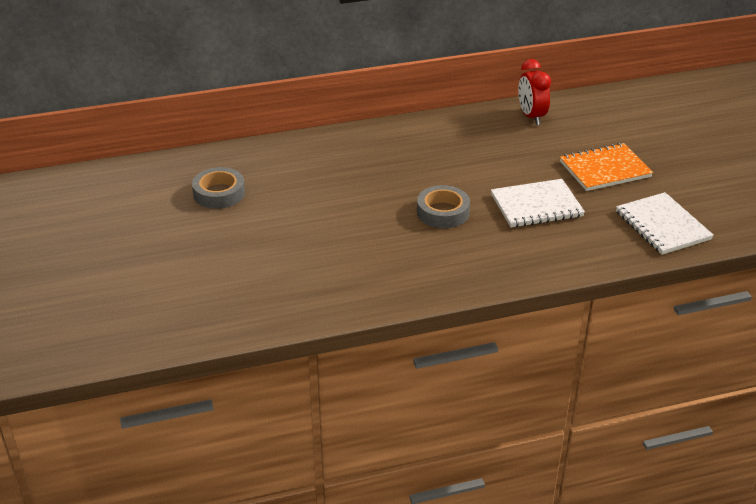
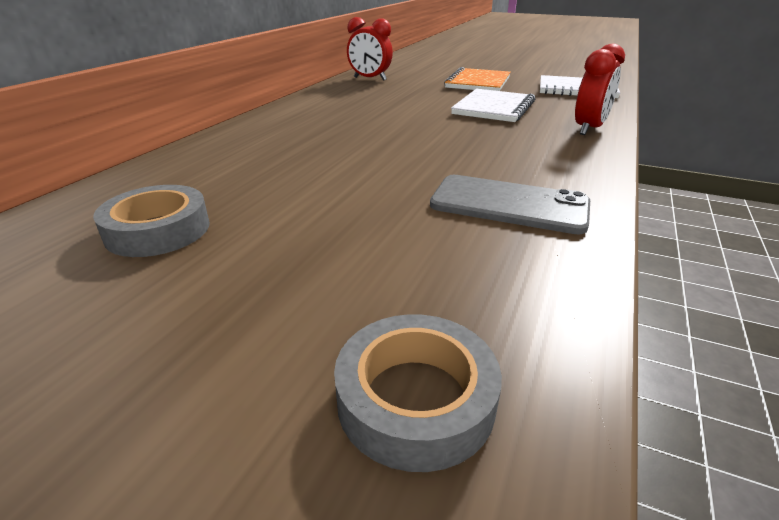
camera: 50 degrees left, 5 degrees down
(362, 274) = (509, 204): none -> grey phone
(443, 212) = (447, 135): grey tape -> grey tape (415, 399)
(543, 264) = (589, 129): none -> red clock

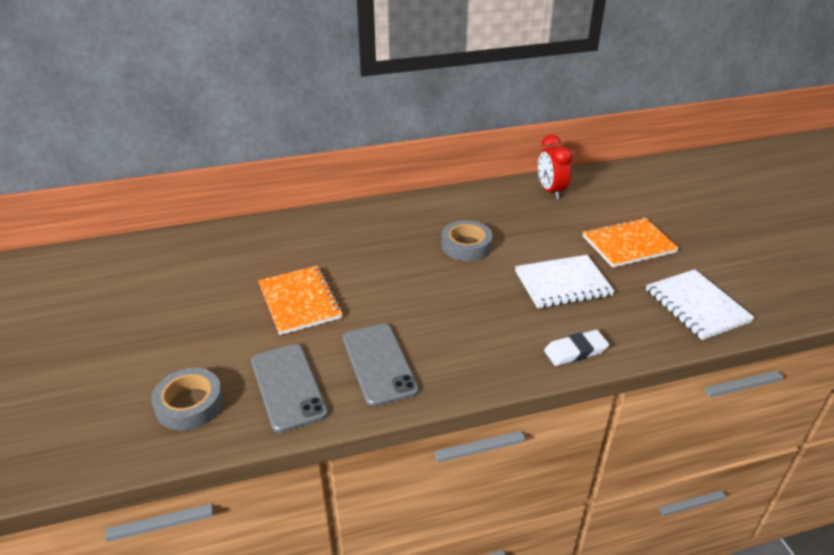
camera: 50 degrees right, 5 degrees up
(158, 230) = (236, 270): grey tape -> grey tape (466, 245)
(317, 210) = (300, 301): none -> orange notebook
(483, 277) = (288, 387): none -> grey phone
(589, 129) = (575, 351): red clock -> white eraser

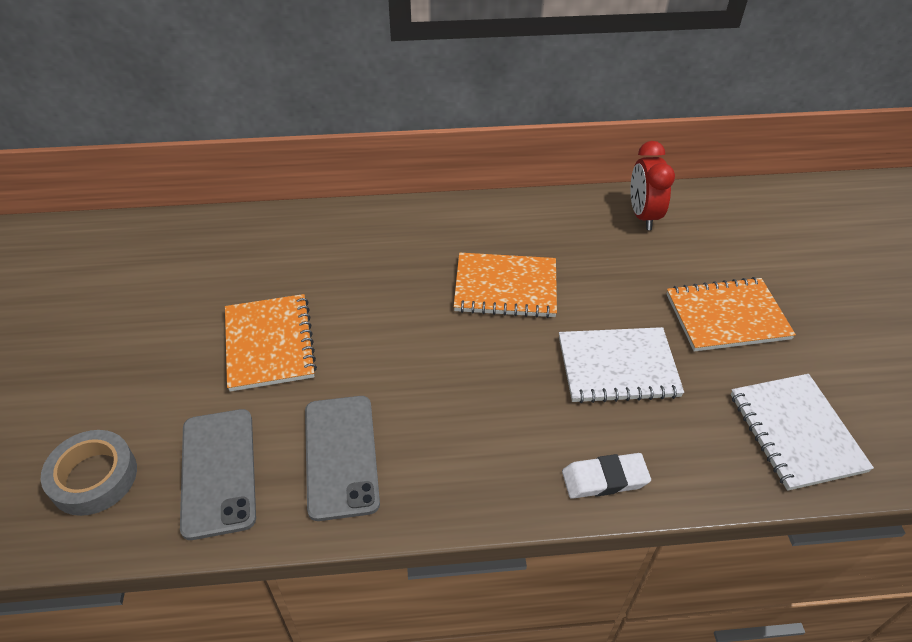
camera: 10 degrees right, 10 degrees up
(466, 245) = (505, 287): grey tape -> orange notebook

